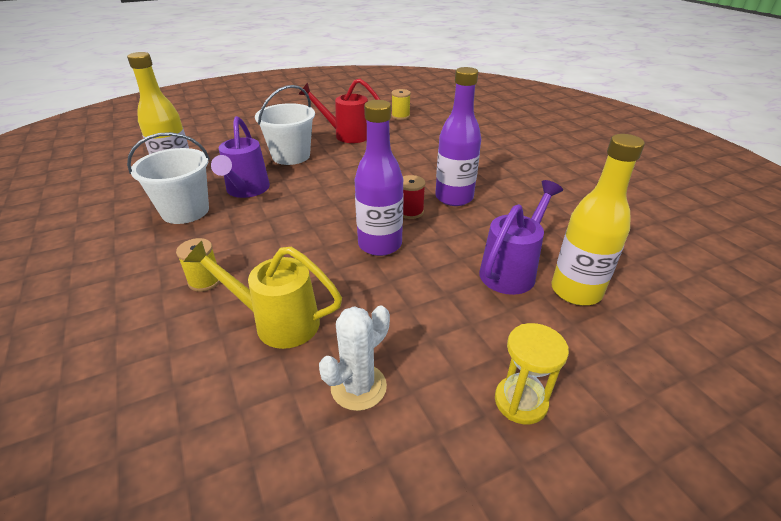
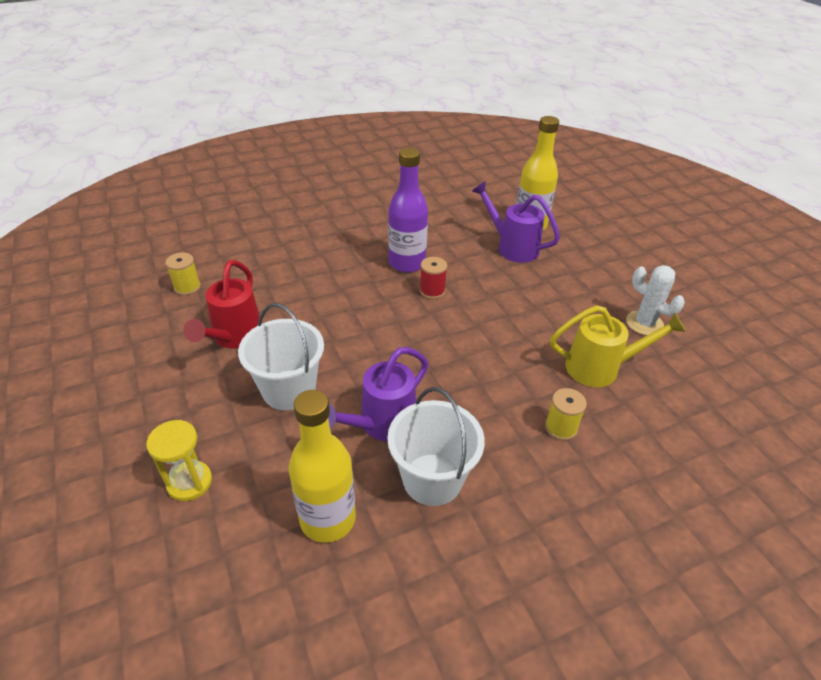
camera: 90 degrees left, 5 degrees up
(246, 190) = (382, 424): purple watering can -> purple watering can turned 135 degrees clockwise
(278, 322) = (600, 368): yellow watering can -> yellow watering can turned 105 degrees counterclockwise
(380, 244) = (487, 311): purple bottle -> none
(520, 401) = (630, 261): yellow hourglass -> yellow hourglass (189, 482)

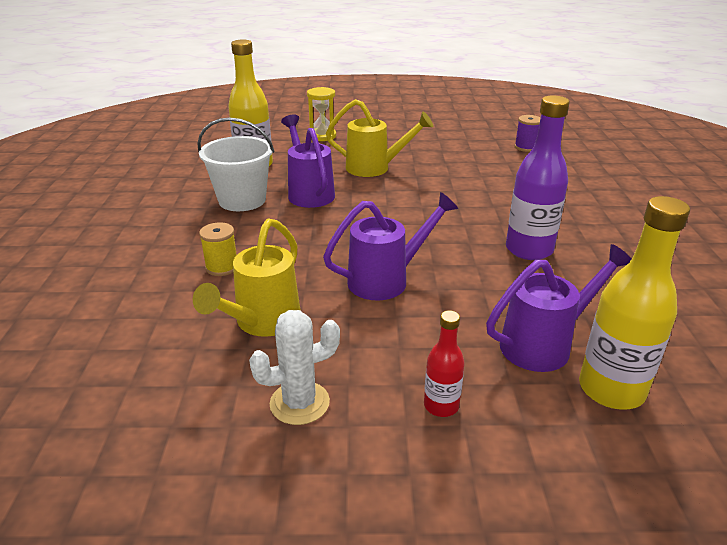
camera: 115 degrees right, 10 degrees down
(187, 287) = (526, 147): yellow spool -> purple spool
(234, 337) = (449, 157): red watering can -> none
(289, 390) = (374, 168): white bucket -> yellow watering can
(432, 291) = (466, 253): red spool -> none
(499, 322) = (386, 280): none -> purple watering can
(594, 273) = (441, 406): none -> red bottle

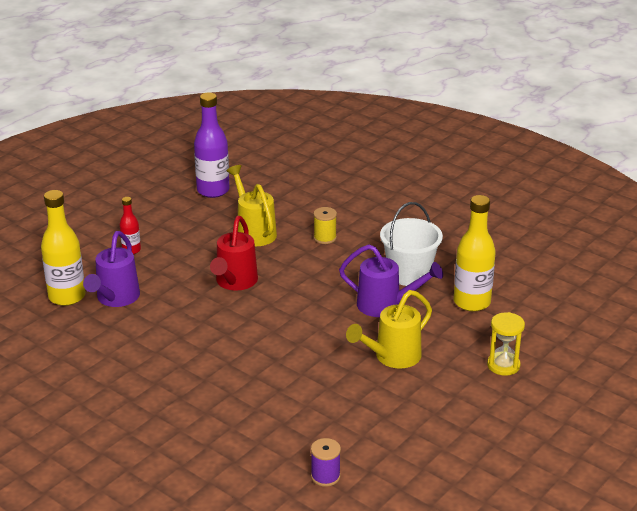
camera: 130 degrees right, 0 degrees up
(299, 403) = (186, 220): white cactus -> none
(386, 280) = (235, 282): purple watering can -> red watering can
(529, 250) = (185, 351): purple bottle -> purple bottle (213, 190)

